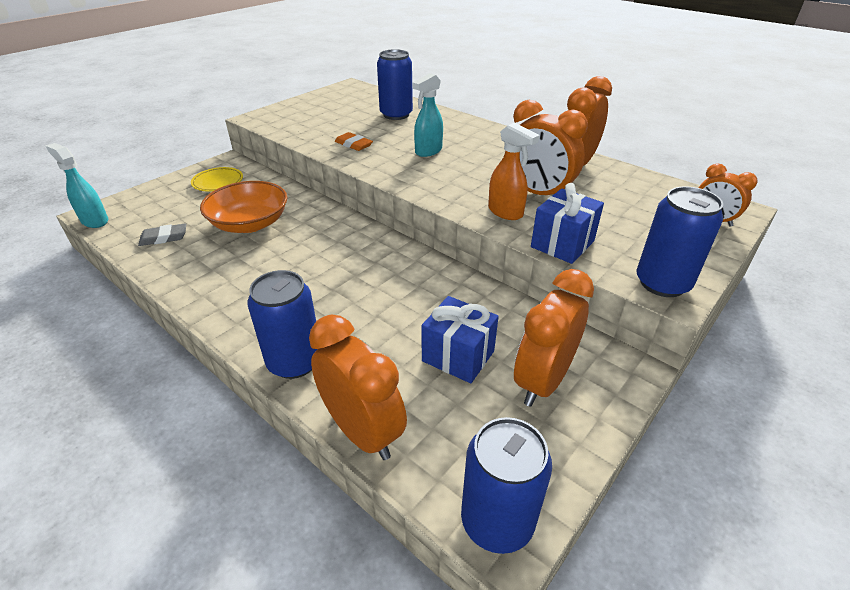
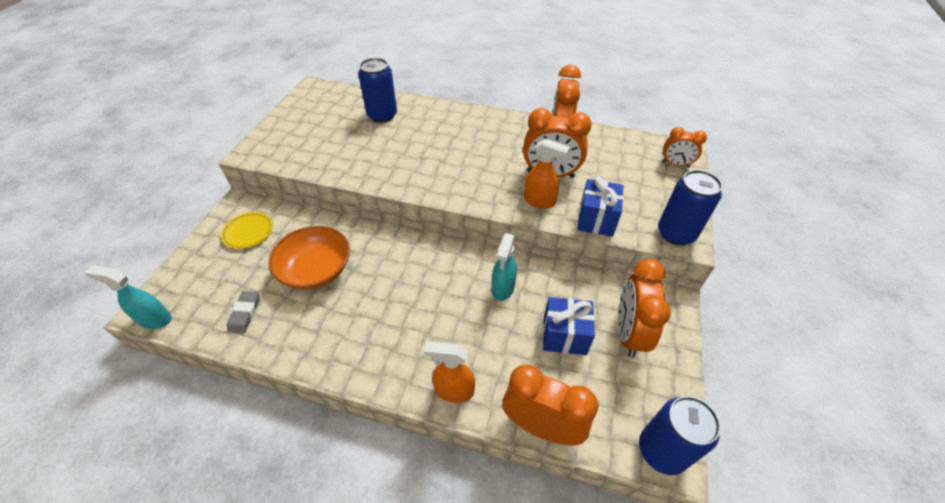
camera: 25 degrees left, 10 degrees up
(164, 238) = (245, 313): grey eraser -> grey eraser turned 45 degrees counterclockwise
(294, 362) = (453, 390): blue can -> orange spray bottle
(353, 144) = (370, 162): orange eraser -> none
(428, 151) = (439, 152): turquoise spray bottle -> turquoise spray bottle (502, 288)

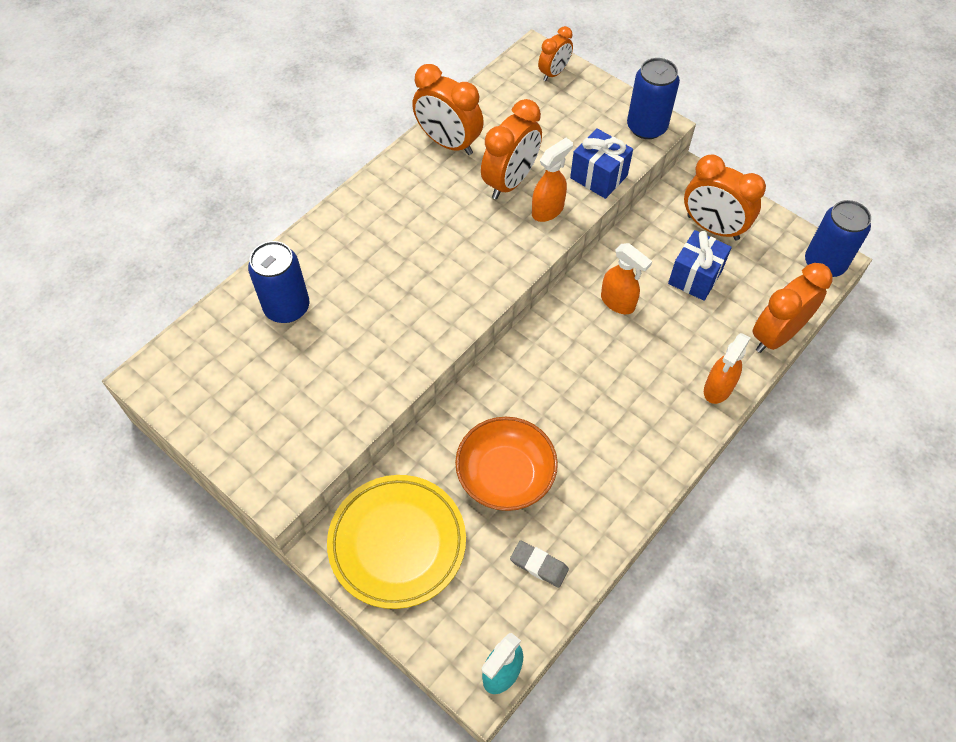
camera: 65 degrees left, 10 degrees up
(248, 232) = (397, 543): yellow plate -> yellow plate, size x1.94
(502, 288) = (618, 302): turquoise spray bottle -> orange spray bottle

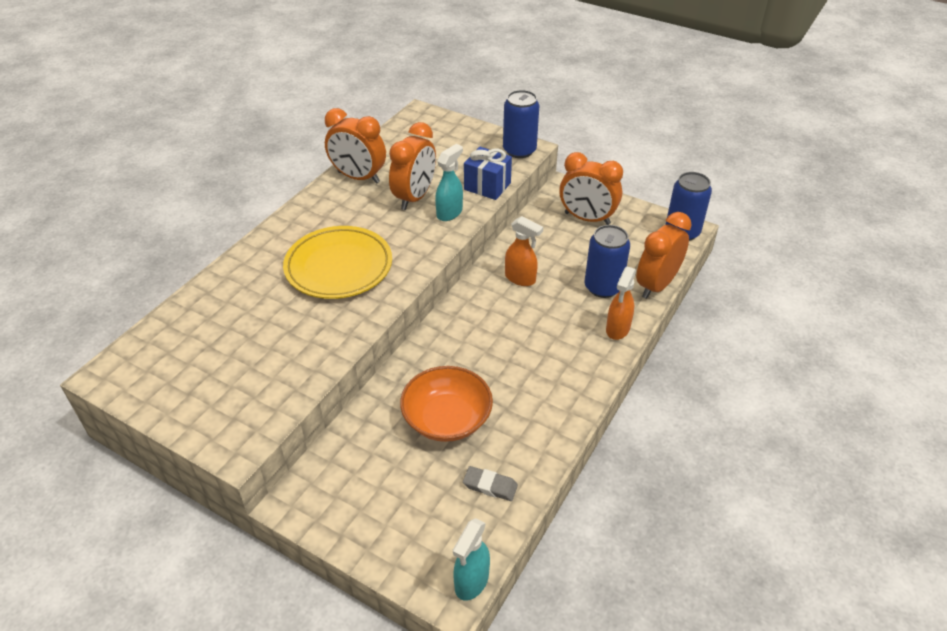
camera: 10 degrees left, 15 degrees down
(287, 307) = (231, 307): blue can -> blue can (603, 287)
(397, 543) = (356, 487): yellow plate -> yellow plate (339, 267)
(548, 210) = (449, 213): orange spray bottle -> turquoise spray bottle
(554, 73) = (438, 124): orange clock -> none
(695, 277) = (580, 253): blue gift -> none

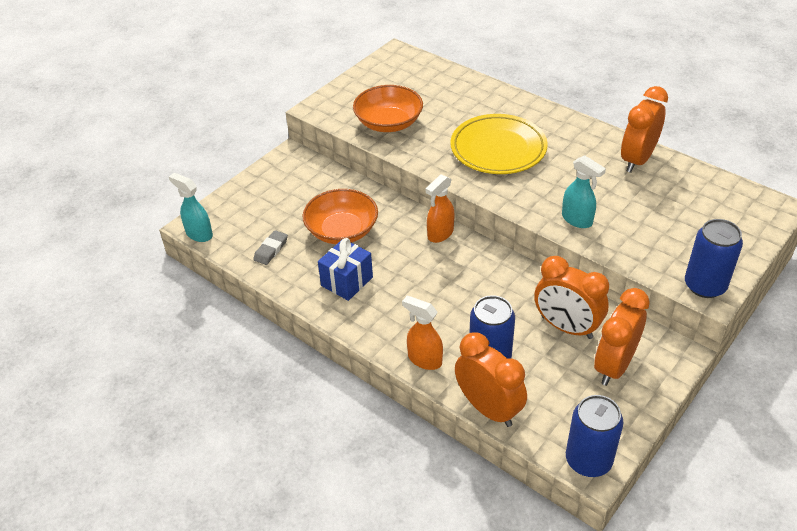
camera: 100 degrees right, 0 degrees up
(280, 364) = (388, 123): none -> orange bowl
(415, 197) = (603, 197): orange clock -> orange clock (566, 327)
(487, 186) = (626, 251): blue gift -> blue gift (347, 281)
(520, 278) = (509, 294): orange spray bottle -> orange spray bottle (440, 234)

